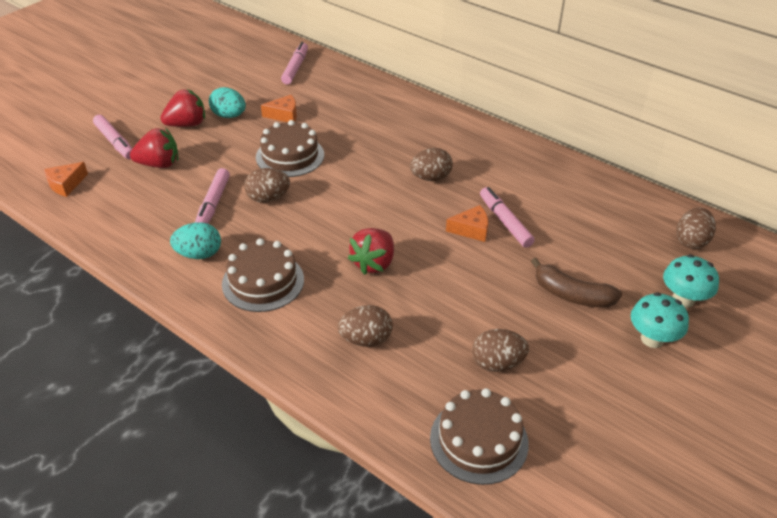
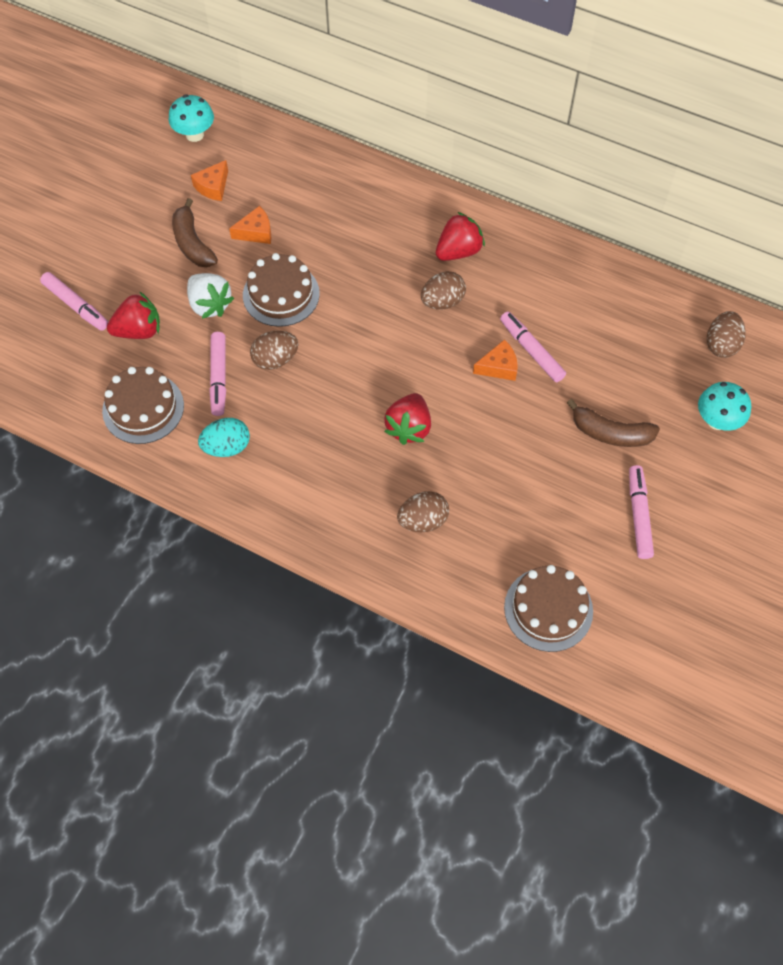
camera: 10 degrees left, 20 degrees up
(66, 184) = (46, 377): orange cheese -> orange cheese (213, 187)
(187, 124) = (148, 264): red strawberry -> red strawberry (458, 251)
(226, 155) = (210, 305): none -> white strawberry
(229, 116) = (192, 243): turquoise egg -> brown banana
(263, 281) = (303, 470): brown cake -> brown cake (143, 408)
(295, 68) = (246, 151): pink marker -> pink marker (639, 515)
(497, 363) = (551, 525): brown egg -> none
(652, 339) = (691, 472): turquoise mushroom -> turquoise mushroom (194, 134)

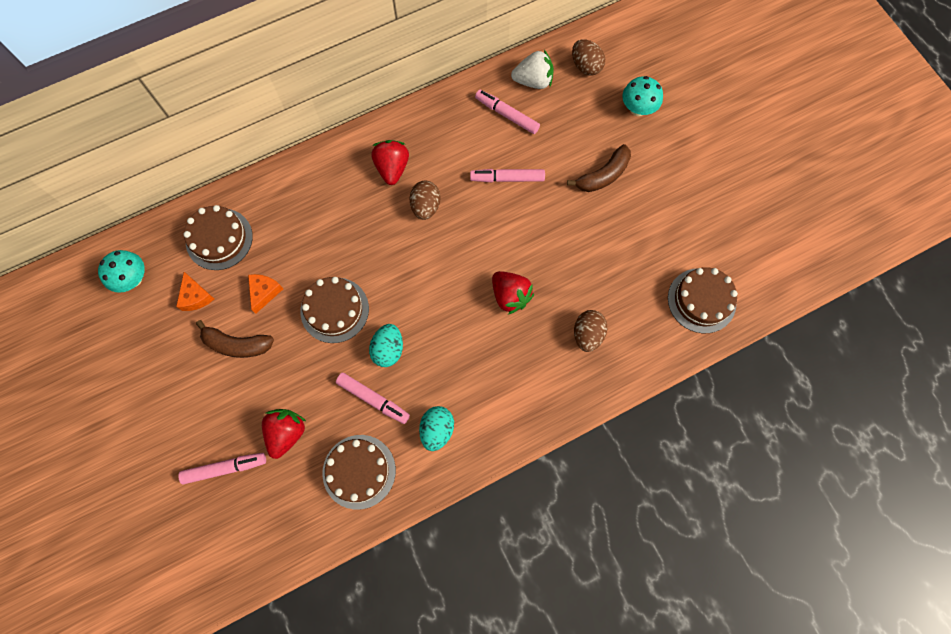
camera: 55 degrees left, 10 degrees up
(210, 305) = (304, 366): white strawberry -> white strawberry (533, 81)
(275, 359) = (388, 349): brown egg -> turquoise egg
(279, 168) = (219, 239): none -> brown cake
(499, 367) = (504, 207): orange cheese -> none
(639, 515) = (672, 201): pink marker -> pink marker (507, 115)

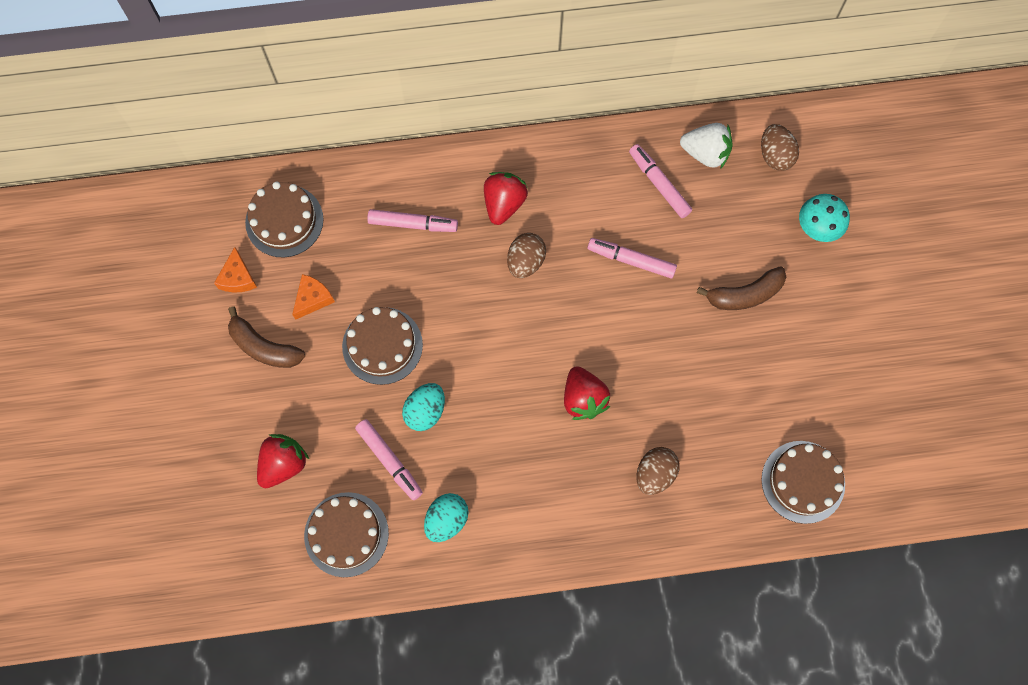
camera: 20 degrees right, 0 degrees up
(133, 279) = (177, 234): turquoise mushroom -> none
(225, 468) = (206, 478): pink marker -> pink marker (413, 224)

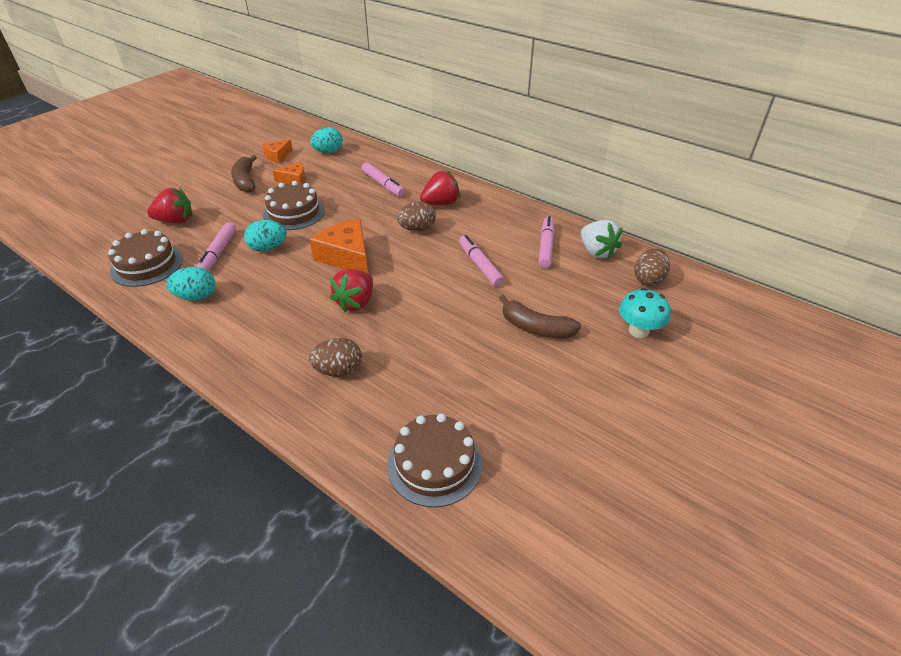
camera: 45 degrees right, 30 degrees down
(284, 221) = (328, 152): brown cake -> turquoise egg
(509, 355) = (346, 257): none -> orange cheese

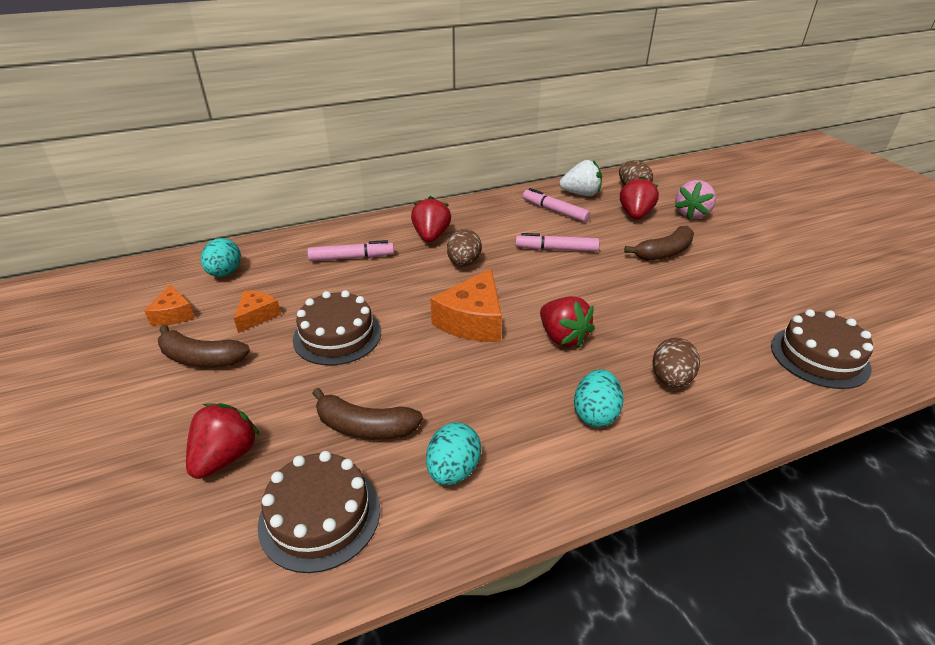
camera: 60 degrees left, 5 degrees down
(217, 253) = (365, 427): pink marker -> brown banana
(268, 248) = (397, 376): turquoise egg -> turquoise egg (595, 414)
(346, 257) = (473, 321): orange cheese -> orange cheese turned 60 degrees counterclockwise
(592, 294) = (635, 215): none -> red strawberry
(638, 331) = (692, 214): turquoise mushroom -> pink strawberry

